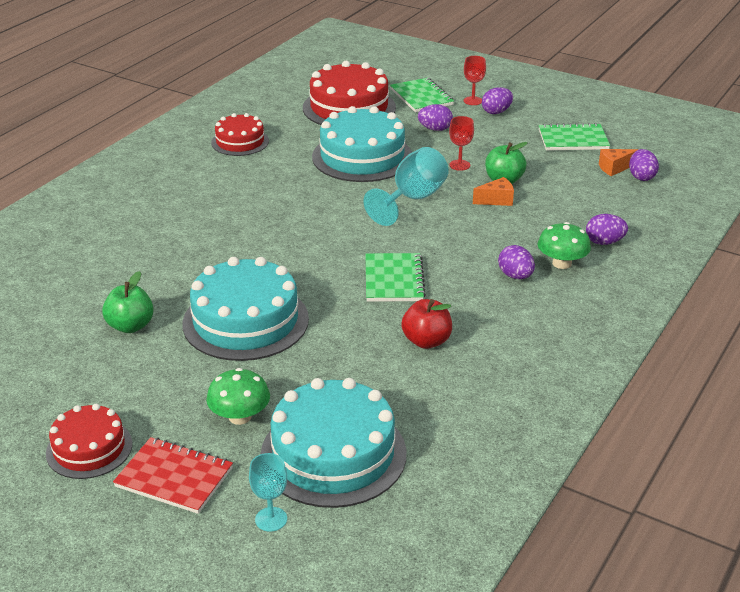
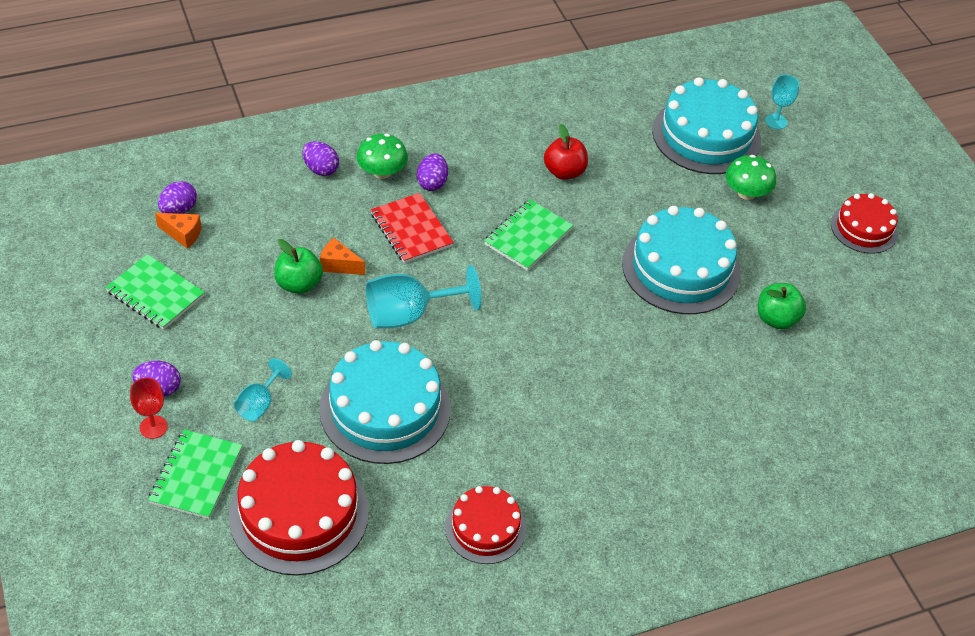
camera: 145 degrees left, 15 degrees up
(174, 478) = (818, 177): red notebook -> red notebook (411, 230)
(435, 129) = (259, 404): purple egg -> turquoise goblet
(459, 165) = (309, 331): red goblet -> none

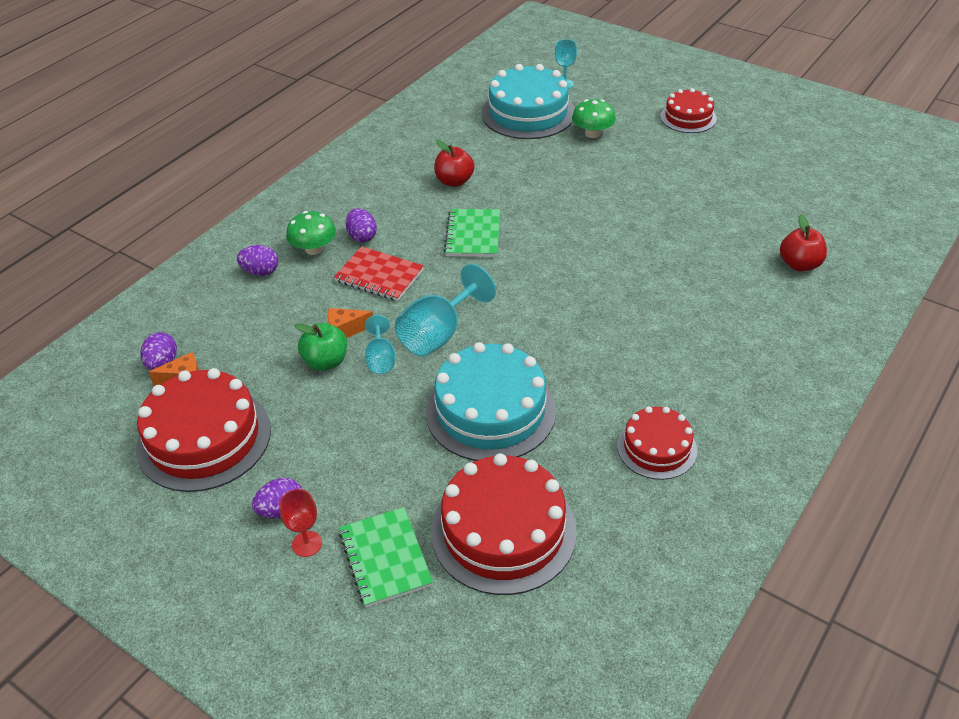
camera: 30 degrees left, 5 degrees down
(155, 294) = (204, 438): green notebook -> red cake
(259, 404) = (383, 468): turquoise goblet -> turquoise goblet (381, 359)
(681, 268) = (601, 199): turquoise cake -> none
(776, 319) = (696, 197): green apple -> none
(800, 447) = (799, 264): none -> red apple

